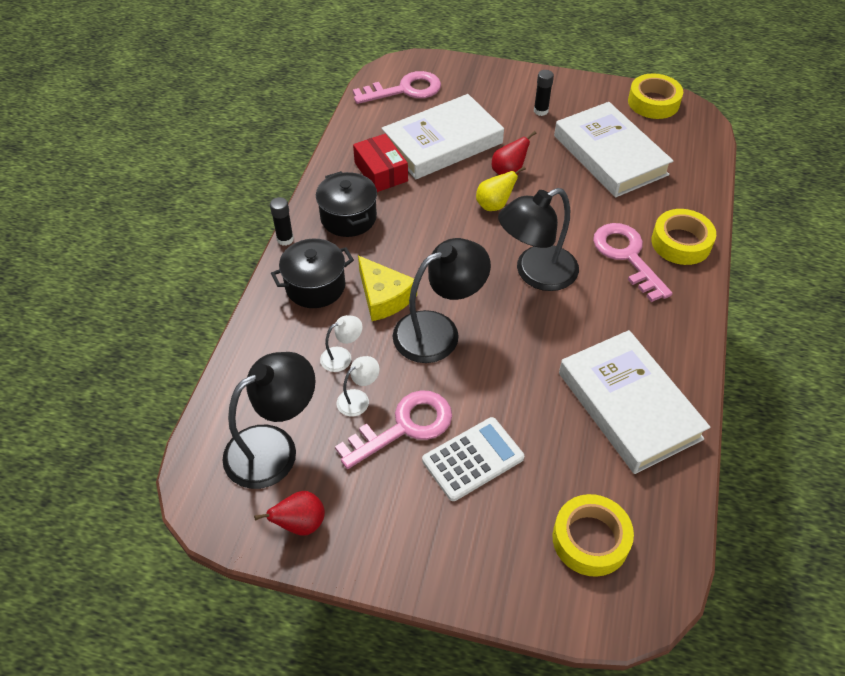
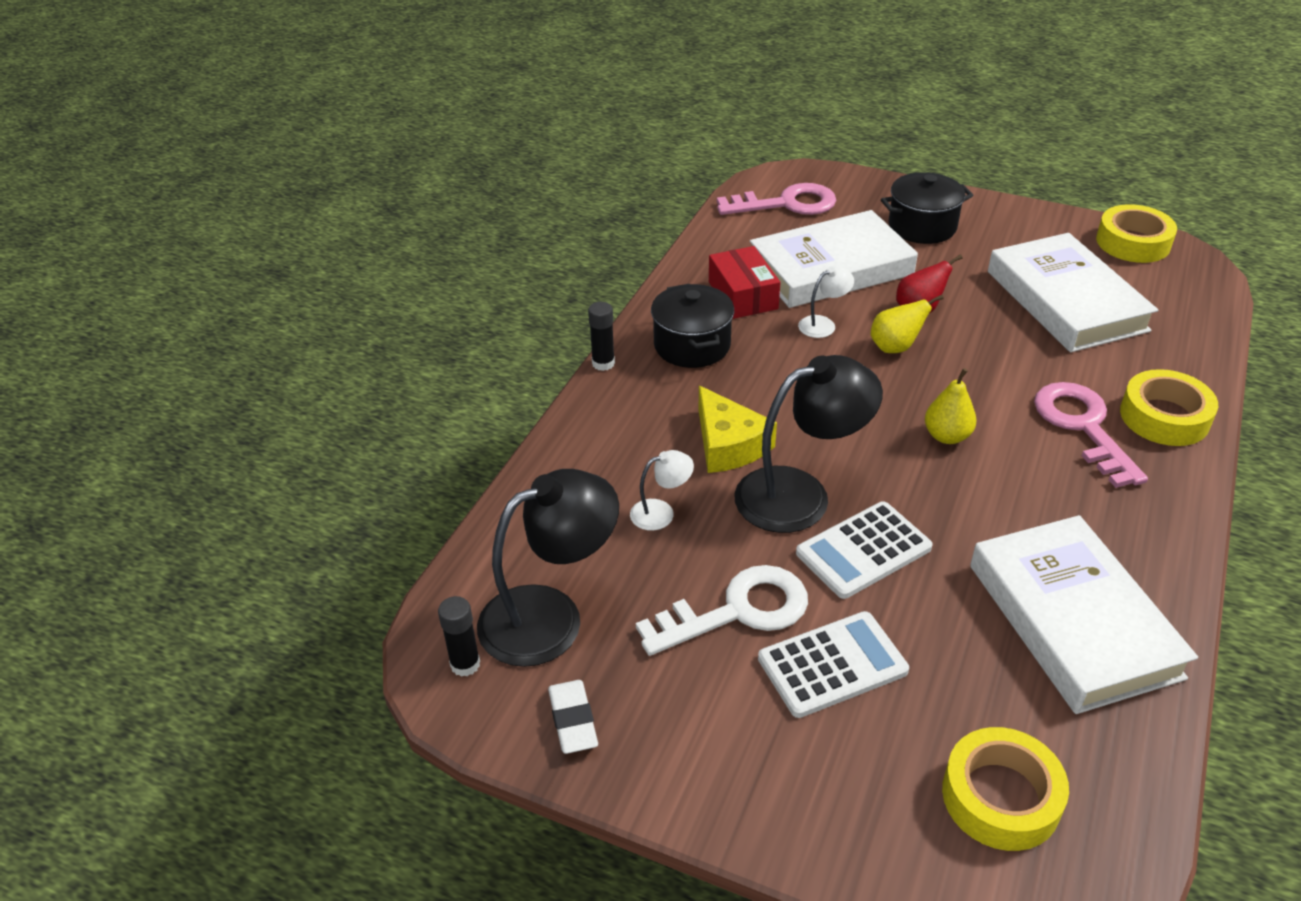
camera: 10 degrees right, 10 degrees down
(300, 524) = (573, 720): red pear -> white eraser
(315, 286) = (636, 423): black pot -> black pot (922, 226)
(358, 399) = (677, 568): white lamp -> white lamp (823, 324)
(404, 427) = (737, 611): pink key -> white key
(486, 370) = (863, 550): none -> white calculator
(535, 273) = (947, 436): black lamp -> yellow pear
(540, 111) = (971, 241): black glue stick -> black glue stick (465, 664)

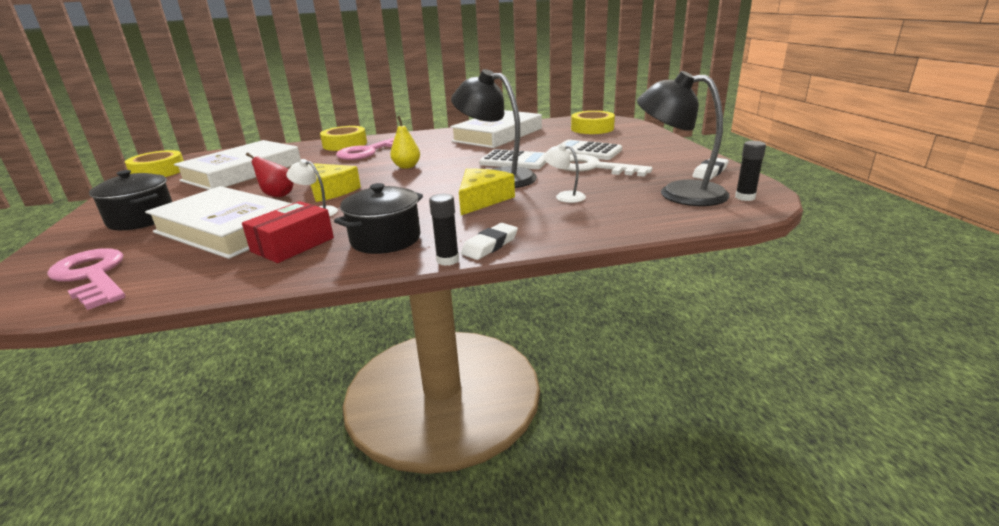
camera: 125 degrees left, 15 degrees down
(601, 397) = (490, 245): none -> white eraser
(895, 347) = (329, 191): yellow pear -> yellow cheese

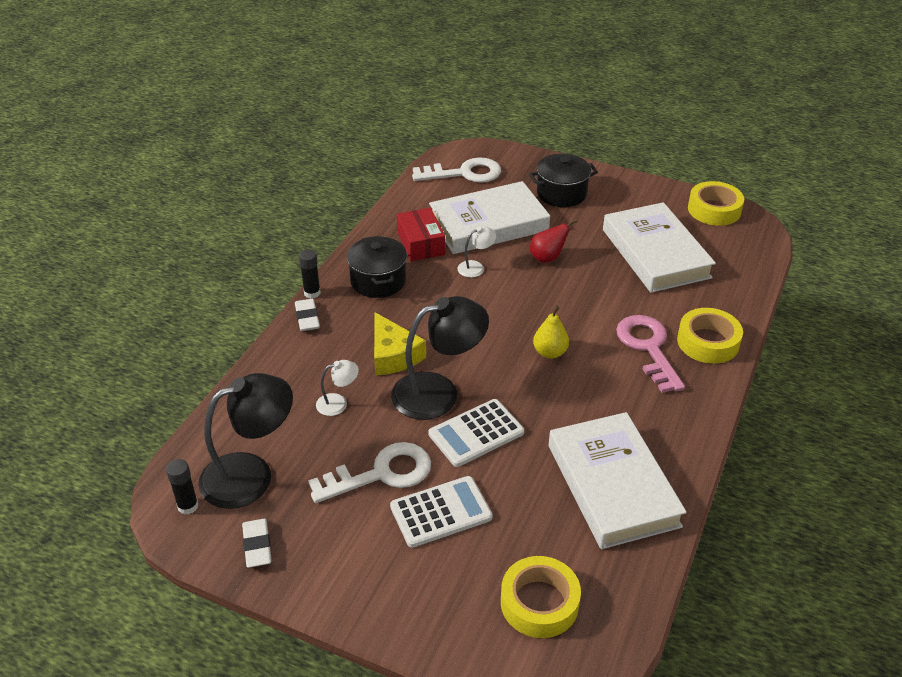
camera: 125 degrees right, 15 degrees up
(92, 276) = (464, 173): pink key -> white key
(329, 191) = (525, 286): yellow cheese -> none

